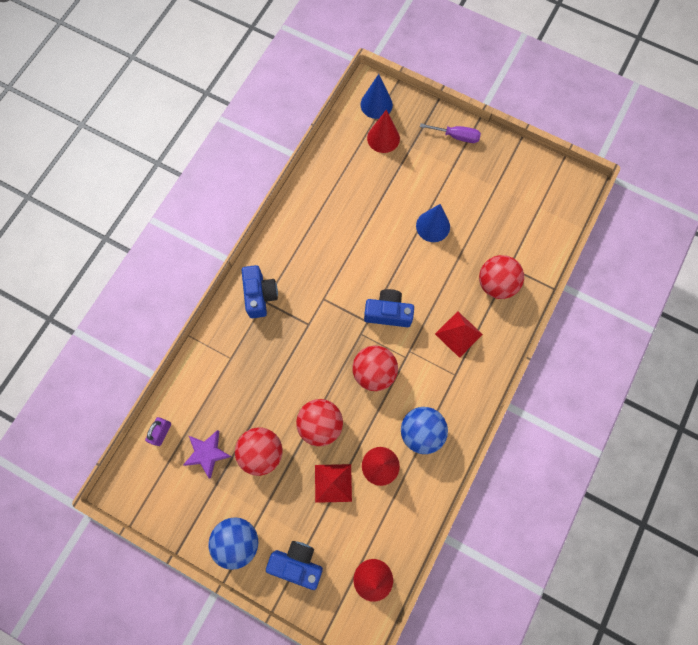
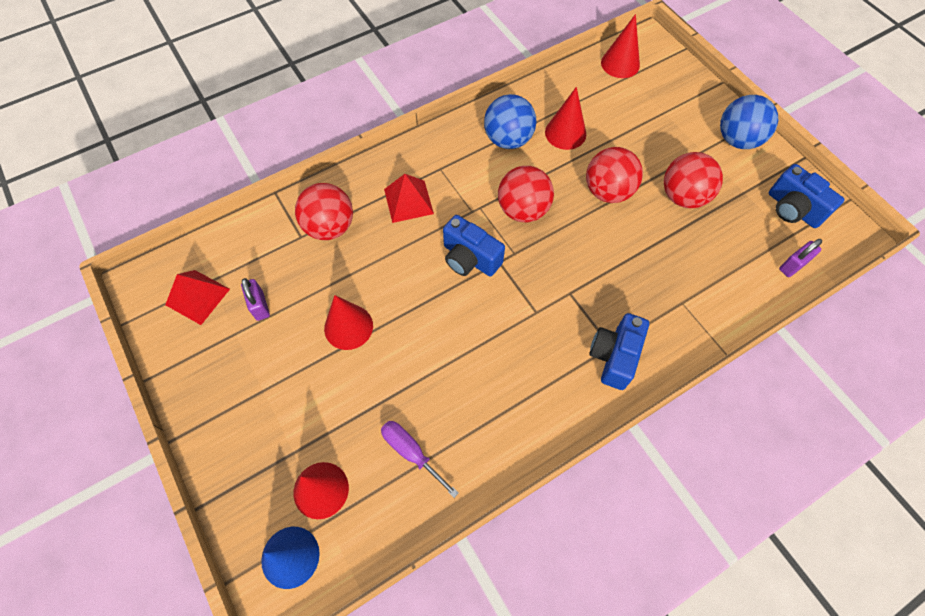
camera: 150 degrees left, 10 degrees down
(207, 453) = (744, 222): purple star -> none
(297, 563) = (684, 101): blue camera -> blue camera (793, 209)
(333, 483) = (620, 141): red pyramid -> red pyramid (198, 296)
(433, 226) = (348, 327): blue cone -> red cone
(456, 136) = (223, 431): purple screwdriver -> purple screwdriver (411, 452)
(496, 209) = (260, 306): none -> purple padlock

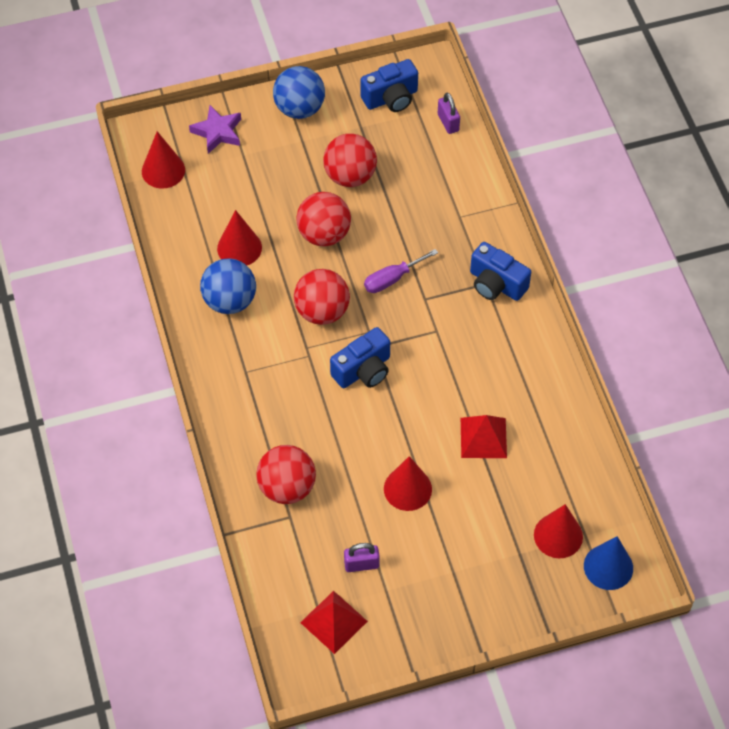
camera: 75 degrees left, 5 degrees down
(408, 201) = (278, 409): red pyramid -> red pyramid (483, 438)
(411, 452) = (542, 460): purple screwdriver -> purple screwdriver (392, 279)
(678, 89) = (217, 132): none -> purple star

